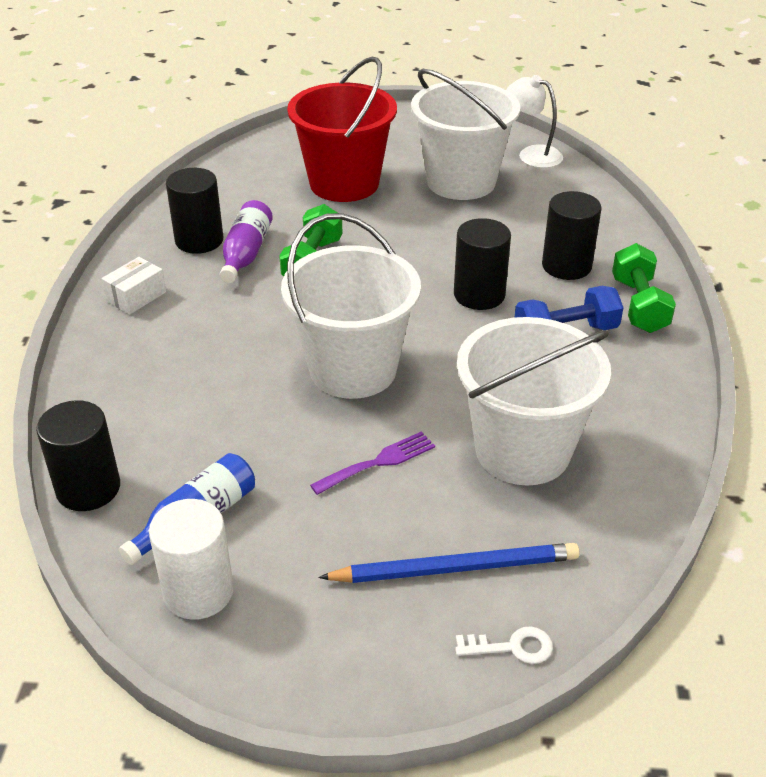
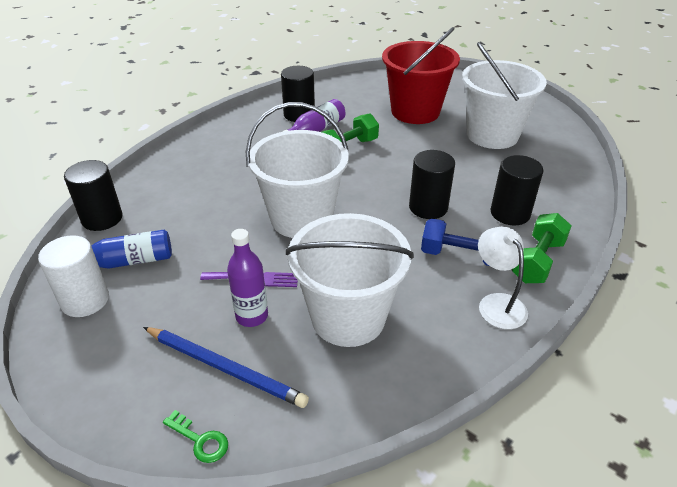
camera: 35 degrees right, 0 degrees up
(136, 297) = (235, 131): white box -> none
(422, 502) = (252, 316): none -> purple bottle
(512, 647) = (200, 440): white key -> green key
(532, 154) = (562, 134): white lamp -> white lamp (497, 303)

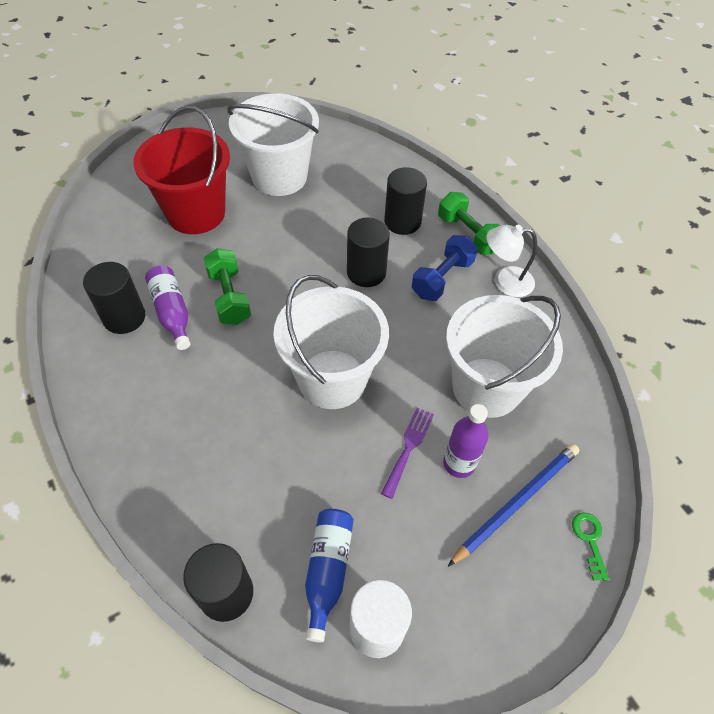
camera: 70 degrees left, 15 degrees up
(200, 440) = (589, 540): green key -> green key turned 60 degrees counterclockwise

